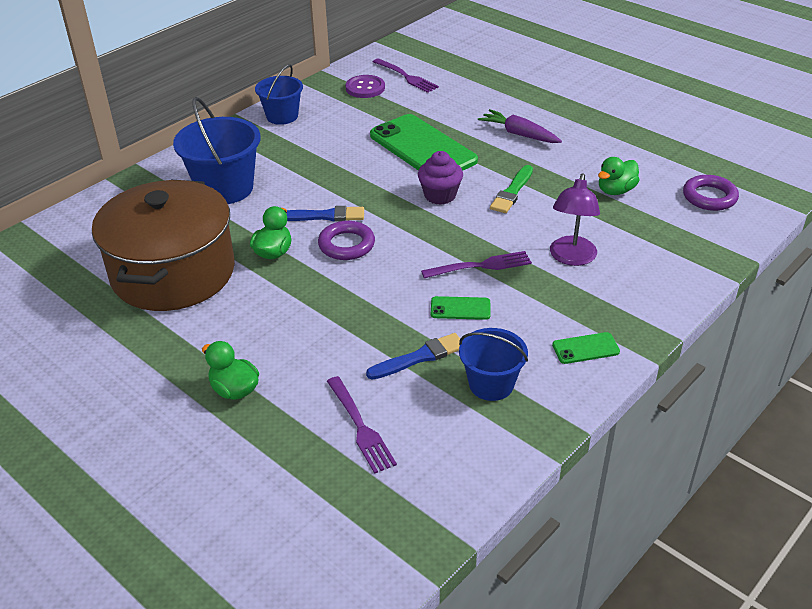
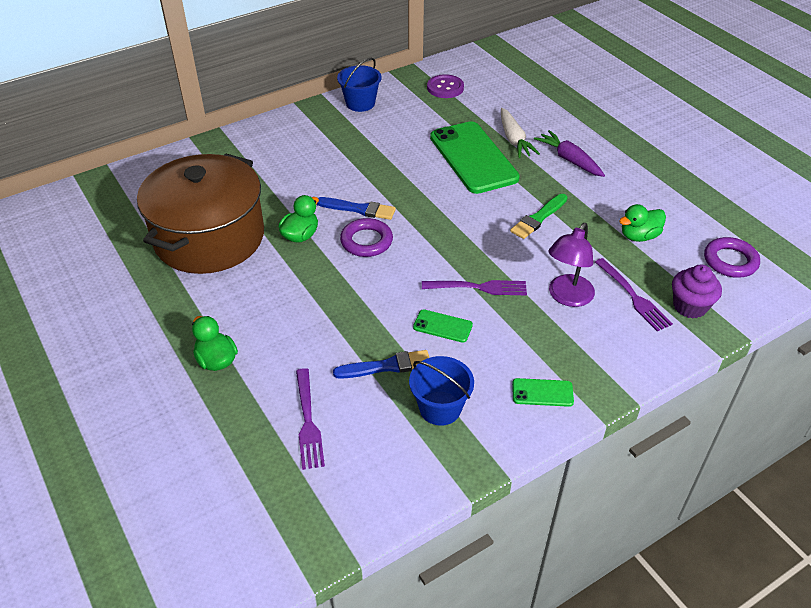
camera: 15 degrees right, 5 degrees up
(225, 188) = (284, 165): blue bucket -> none
(406, 77) = (487, 82): purple fork -> purple fork (633, 297)
(440, 195) = (470, 209): purple cupcake -> purple cupcake (690, 306)
(456, 125) = (514, 139): none -> white carrot

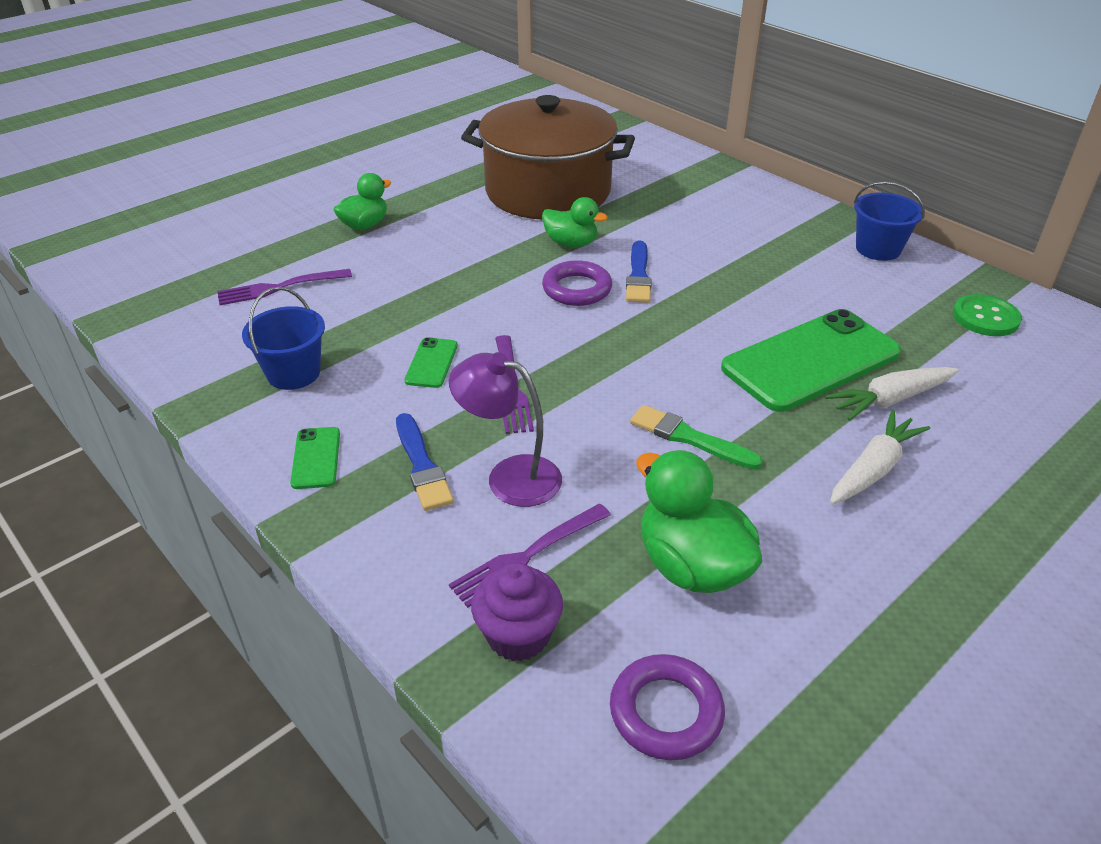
camera: 80 degrees right, 5 degrees down
(387, 366) = (360, 328): blue brush -> blue brush (422, 466)
(445, 88) = (985, 317): purple button -> green button
(569, 160) = (873, 469): purple carrot -> white carrot
(639, 236) = (691, 566): green duck -> green duck, size x1.55

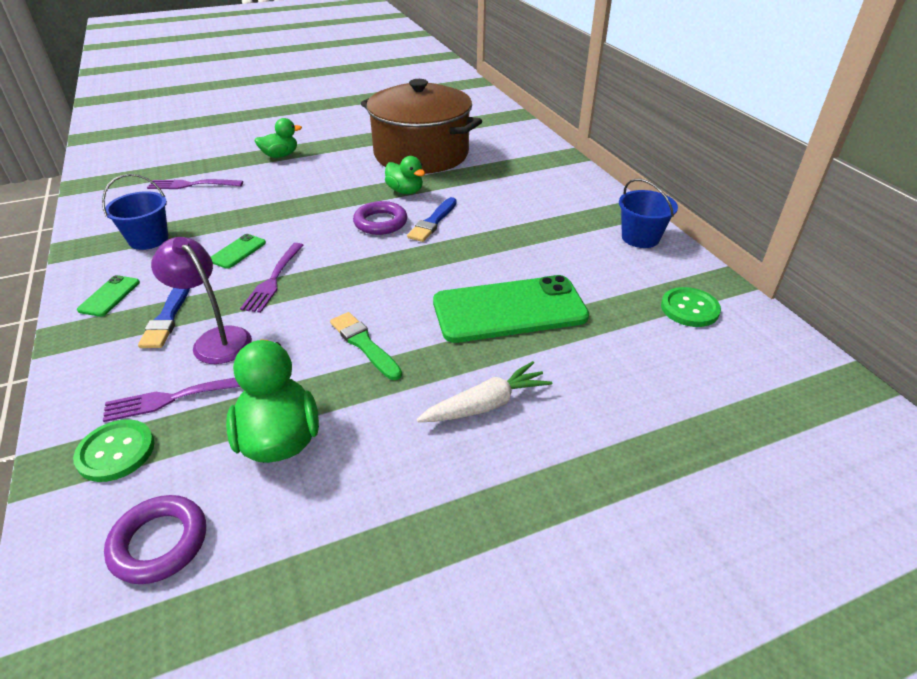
camera: 20 degrees right, 0 degrees up
(518, 635) = (116, 452): purple cupcake -> green button
(890, 400) = (548, 354): white carrot -> none

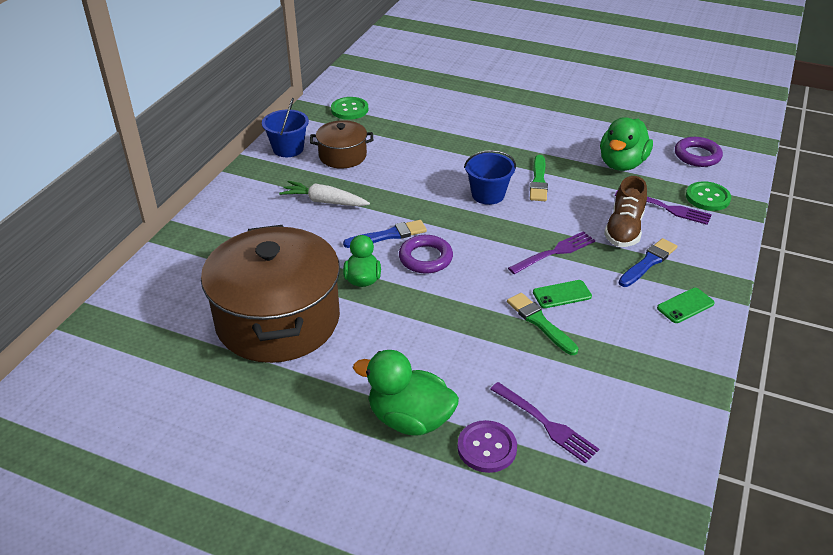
camera: 135 degrees left, 0 degrees up
(148, 239) = (630, 356): blue bucket -> blue bucket (488, 194)
(215, 339) = (624, 229): purple lamp -> brown shoe
(221, 164) = (487, 448): none -> purple button
(240, 227) = (540, 322): none -> green brush
(280, 155) = (410, 419): green duck -> green duck, size x1.55
(486, 405) = (512, 129): white carrot -> white carrot (324, 202)
(509, 309) = (436, 156): green phone -> none
(587, 258) = (342, 156): none -> brown pot

